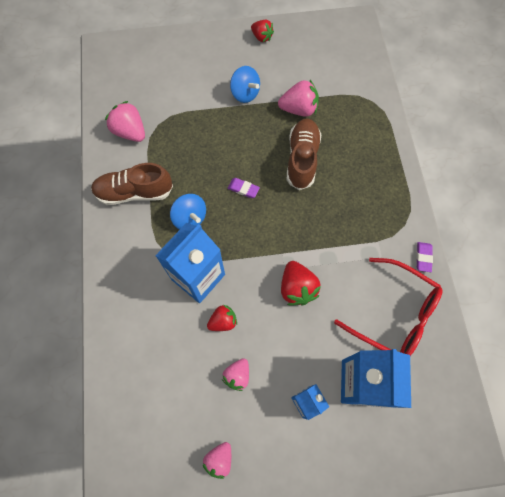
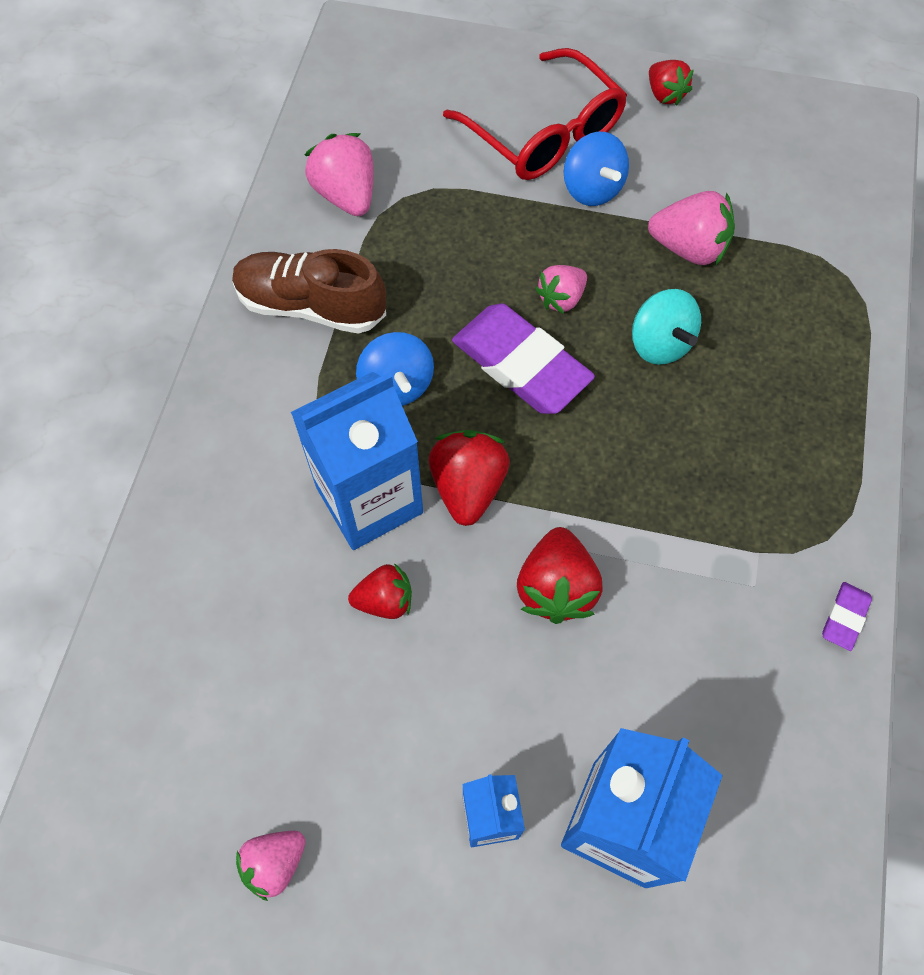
camera: 20 degrees right, 5 degrees down
(237, 375) = (372, 714): pink strawberry -> pink strawberry (561, 298)
(241, 255) = (468, 487): none -> red strawberry
(243, 189) = (521, 364): purple eraser -> purple eraser, size x2.24
(302, 159) = (660, 344): brown shoe -> turquoise spinning top
(394, 314) = (740, 710): red glasses -> red glasses (544, 133)

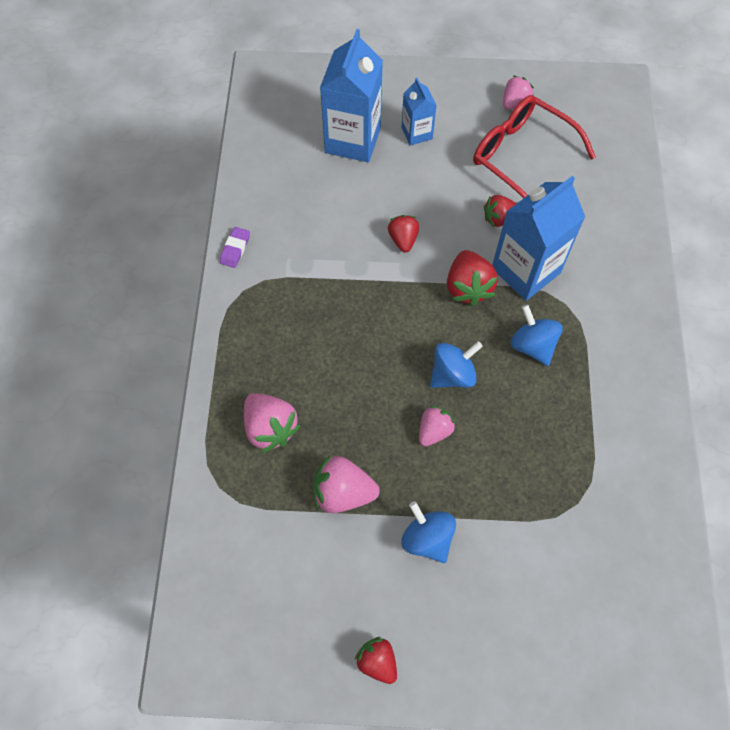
camera: 170 degrees right, 0 degrees up
(311, 306) = (612, 395): brown shoe -> none
(346, 195) = (623, 497): pink strawberry -> pink strawberry (270, 428)
(521, 364) = (452, 374): purple eraser -> blue spinning top
(544, 133) = (478, 593): red glasses -> red glasses (521, 157)
(556, 588) = (403, 239): red strawberry -> red strawberry, size x0.65
(660, 344) = (358, 406): turquoise spinning top -> none

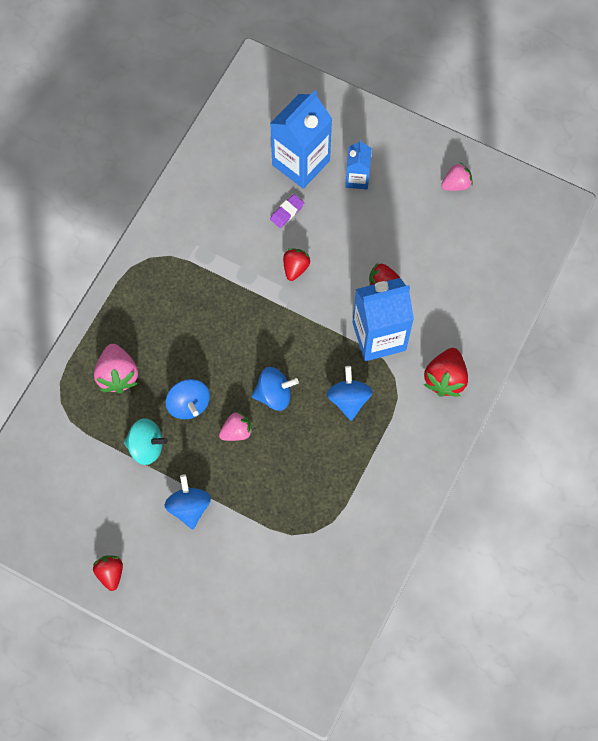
camera: 25 degrees right, 5 degrees up
(235, 249) = (160, 220): purple eraser -> purple eraser (287, 212)
(343, 492) = (146, 446): pink strawberry -> turquoise spinning top
(366, 425) = (189, 404): none -> blue spinning top
(468, 287) = (325, 330): red strawberry -> red strawberry (445, 379)
(521, 157) = (433, 236): red glasses -> none

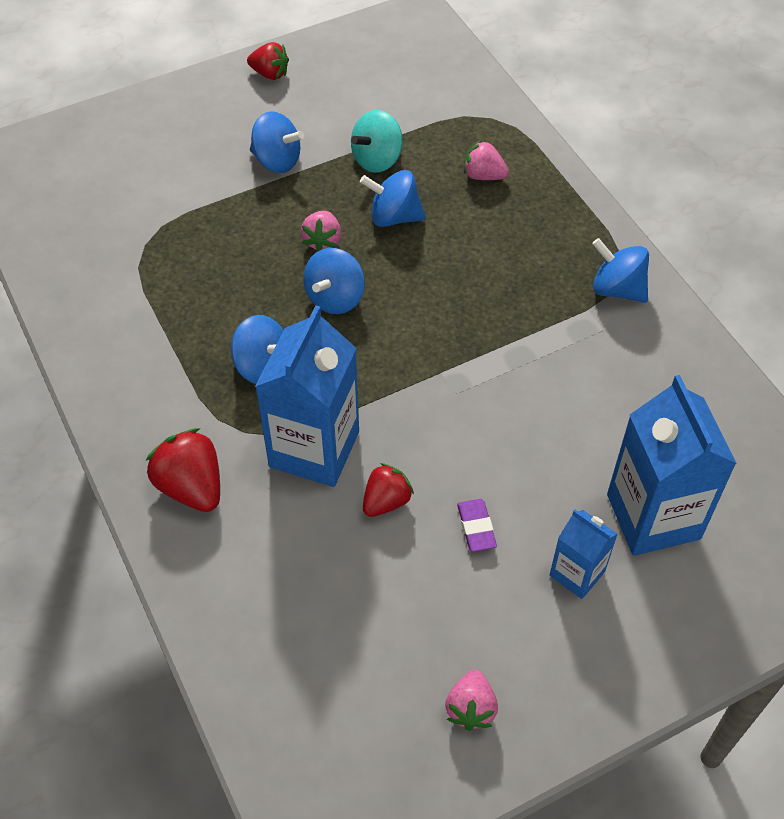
camera: 125 degrees right, 15 degrees down
(118, 375) = (483, 176): pink strawberry -> pink strawberry, size x0.65
(161, 253) = (617, 289): none -> blue spinning top
(287, 212) = (582, 453): purple eraser -> purple eraser (476, 527)
(295, 268) = (488, 414): red strawberry -> none

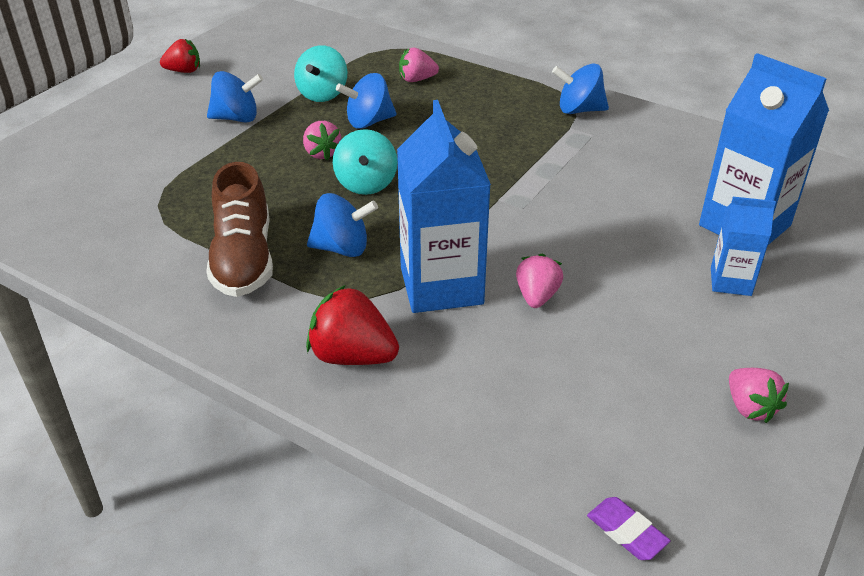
camera: 30 degrees left, 15 degrees down
(175, 340) = (243, 259): none -> brown shoe
(335, 298) = (366, 184): blue spinning top -> turquoise spinning top
(386, 501) = (537, 296): red strawberry -> pink strawberry
(476, 527) = (625, 284): purple eraser -> purple eraser (626, 532)

